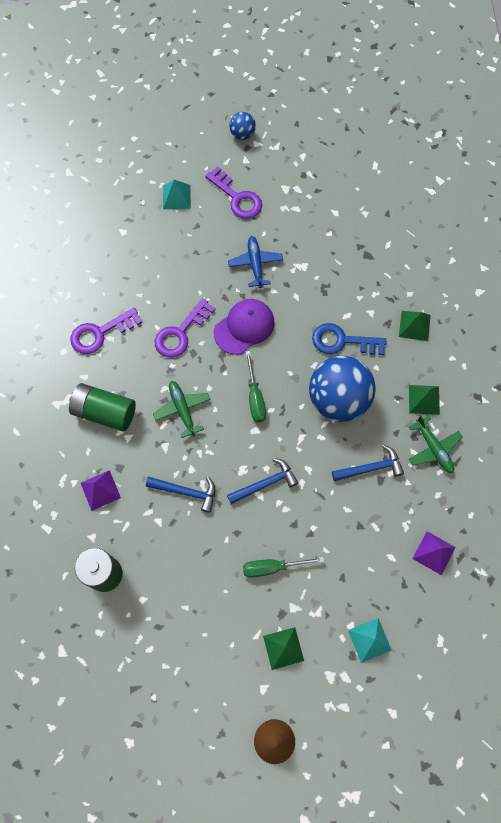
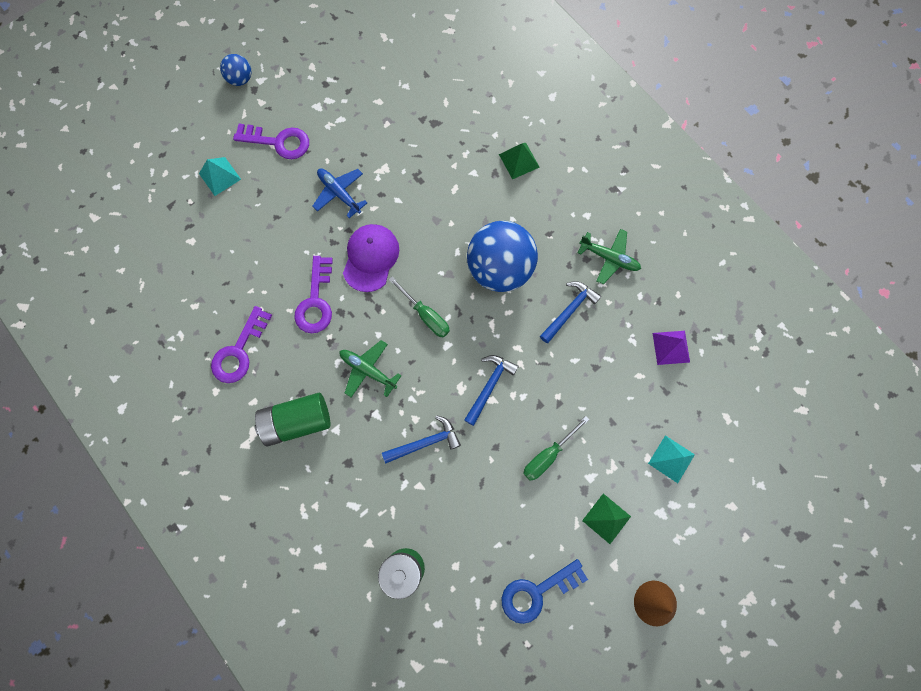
camera: 35 degrees left, 5 degrees up
(100, 490) = (345, 496): purple pyramid -> none
(342, 341) = (467, 214): blue key -> blue key (537, 592)
(424, 399) = (572, 220): green pyramid -> none

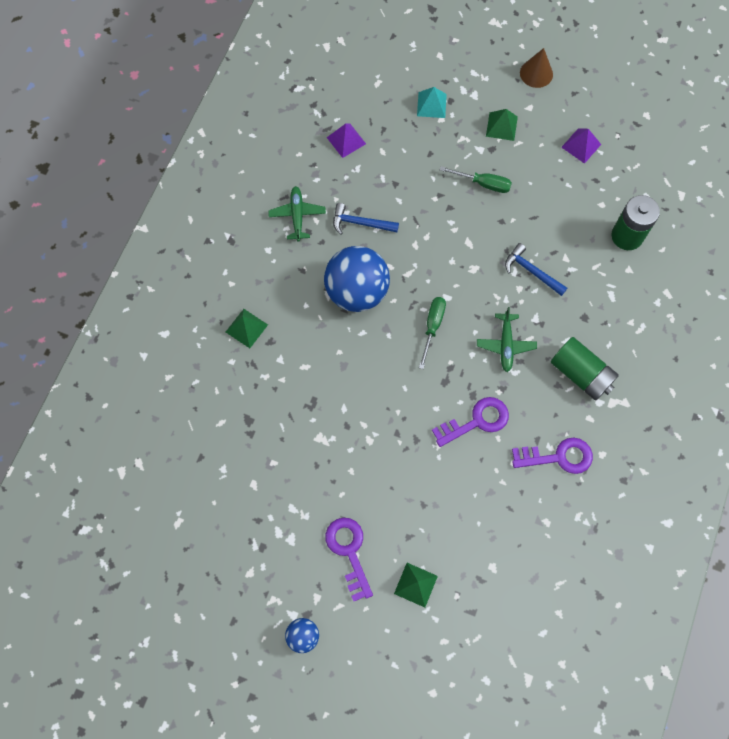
camera: 120 degrees left, 5 degrees down
(219, 176) = (415, 585): turquoise pyramid -> green pyramid
(339, 193) = (367, 462): blue plane -> none
(370, 258) = (411, 399): purple cap -> none
(489, 386) = (459, 249): blue hammer -> none
(537, 592) = (581, 145): blue key -> purple pyramid

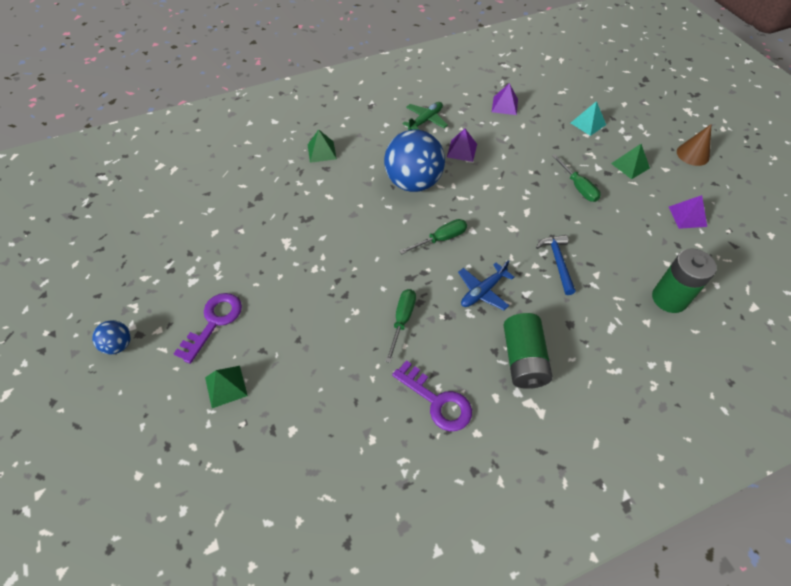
camera: 45 degrees right, 15 degrees down
(361, 223) = (462, 150): blue hammer -> purple pyramid
(476, 421) = (402, 320): purple key -> green screwdriver
(506, 345) = (483, 291): green plane -> blue plane

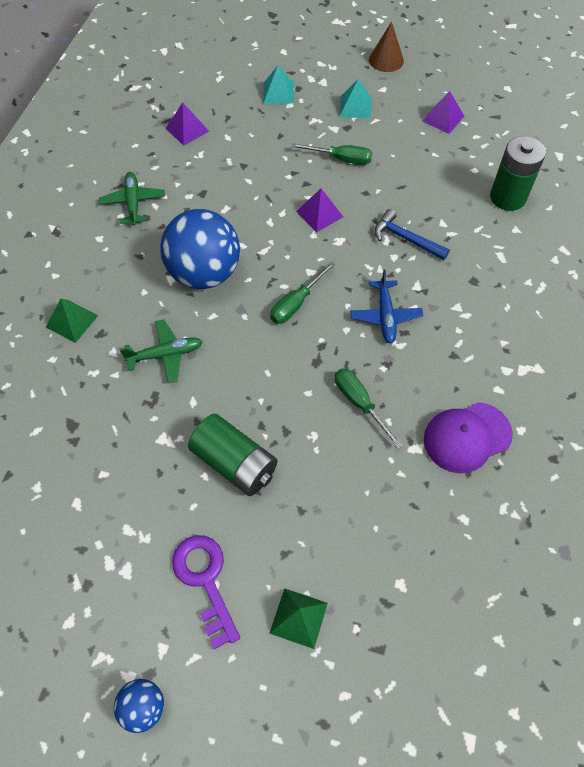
camera: 50 degrees left, 5 degrees up
(341, 204) = (166, 354): none -> green plane
(437, 401) = (467, 437): purple key -> purple cap
(441, 239) = (296, 303): green screwdriver -> green screwdriver turned 150 degrees counterclockwise
(462, 150) = (206, 205): purple pyramid -> purple pyramid (319, 214)
(523, 359) = (479, 341): green battery -> green battery (235, 463)
(630, 165) = (355, 107): green pyramid -> turquoise pyramid

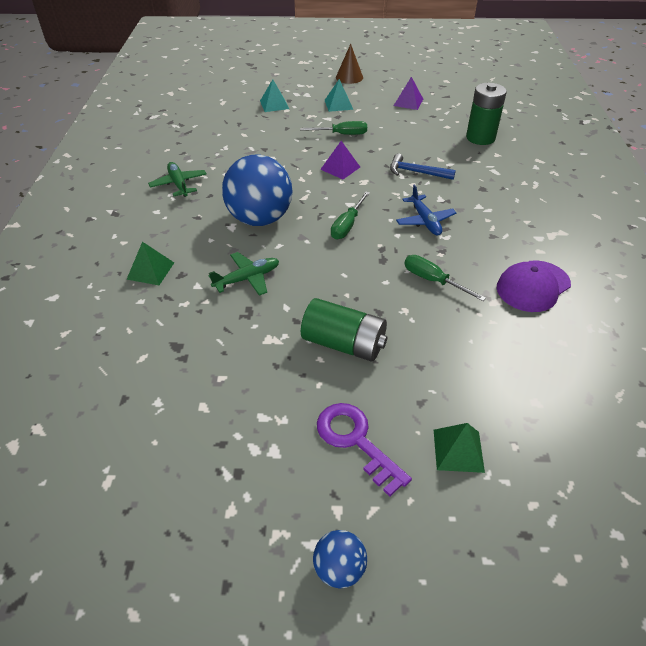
camera: 15 degrees left, 15 degrees down
(187, 129) = (208, 134): purple pyramid -> none

